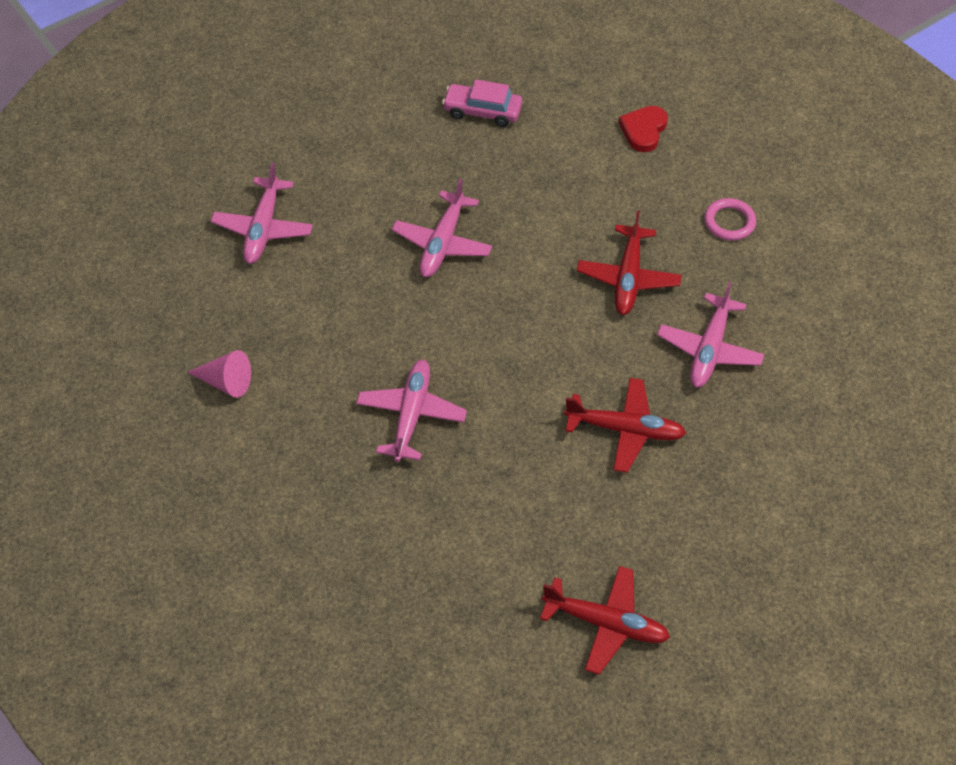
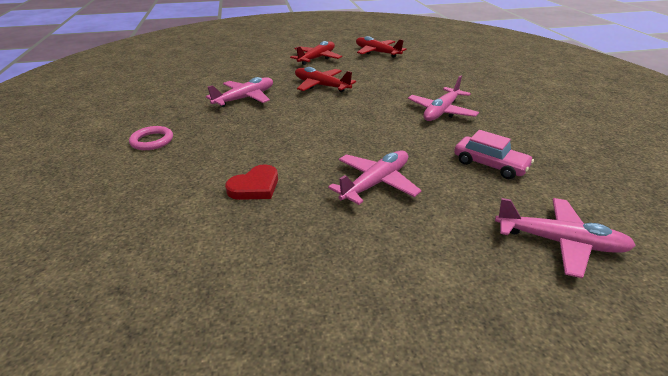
camera: 155 degrees left, 20 degrees down
(225, 382) = (578, 149): pink cone -> none
(263, 228) = (559, 242): pink plane -> pink plane turned 75 degrees clockwise
(482, 111) = (251, 292): pink car -> pink car (490, 165)
(628, 277) = (254, 132): red plane -> red plane (317, 58)
(643, 130) = (119, 215): red heart -> red heart (255, 186)

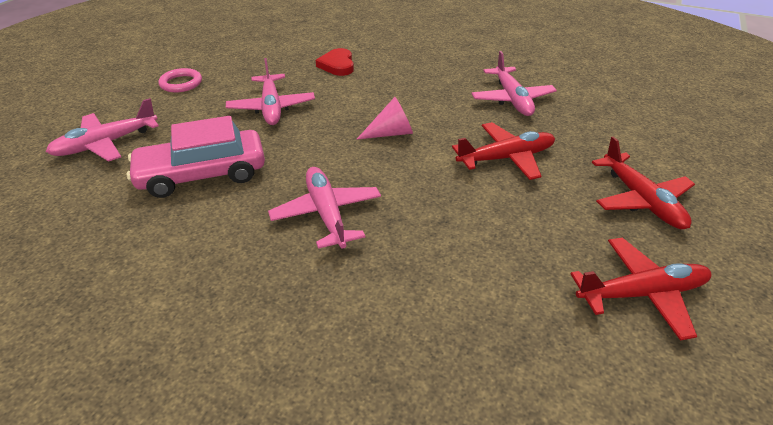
camera: 125 degrees right, 5 degrees up
(152, 141) = (457, 45): pink ring -> pink ring (181, 83)
(341, 121) = (390, 133): none -> pink cone
(490, 165) = (202, 174): pink car -> pink car, size x1.53

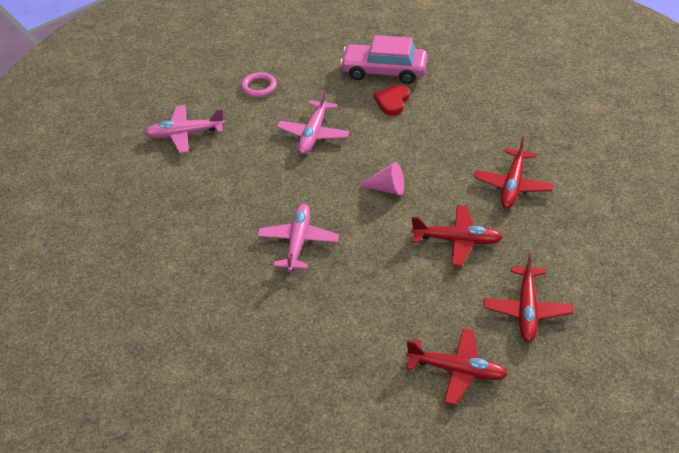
camera: 30 degrees right, 5 degrees up
(202, 174) = (235, 183): pink car -> pink car (384, 71)
(512, 99) = (513, 185): pink plane -> red plane

